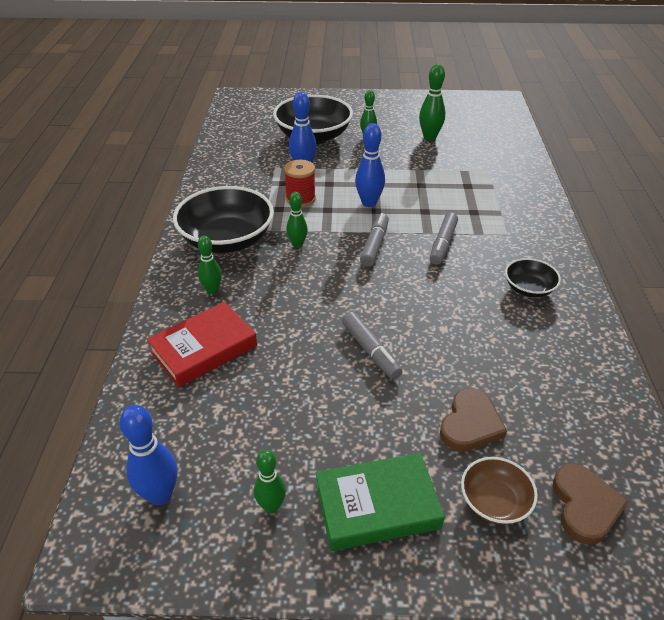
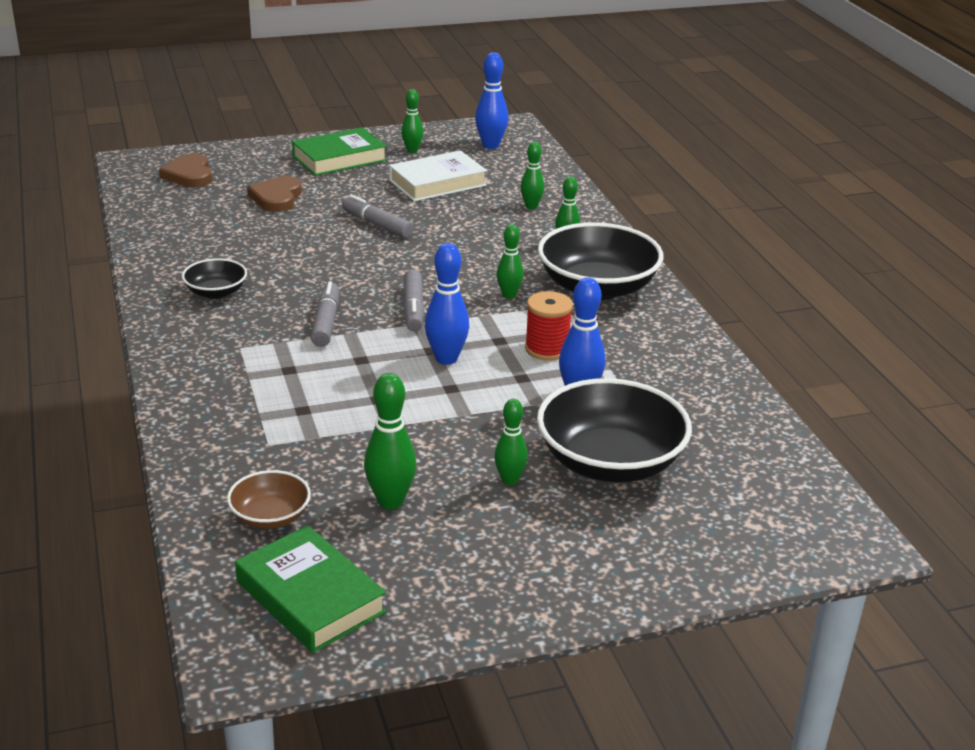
camera: 160 degrees right, 10 degrees down
(204, 349) = (531, 206): red book -> green bowling pin
(276, 415) = (437, 183): none -> white book
(473, 112) = (310, 597): none -> green book
(494, 501) = (256, 169): brown bowl -> brown bowl (270, 516)

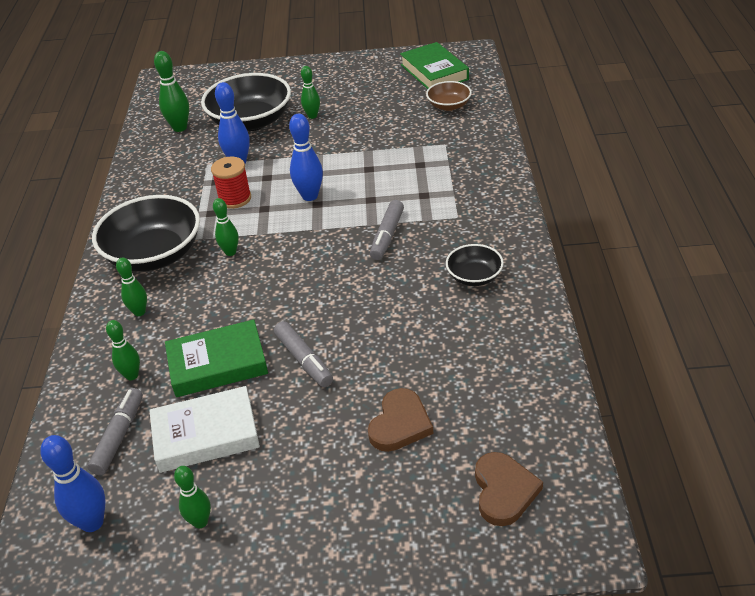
camera: 160 degrees left, 10 degrees up
(339, 158) = (302, 511): green book -> green book (217, 364)
(390, 501) = (382, 109): green bowling pin -> green bowling pin (180, 128)
(413, 309) = (314, 244): grey marker -> grey marker (119, 436)

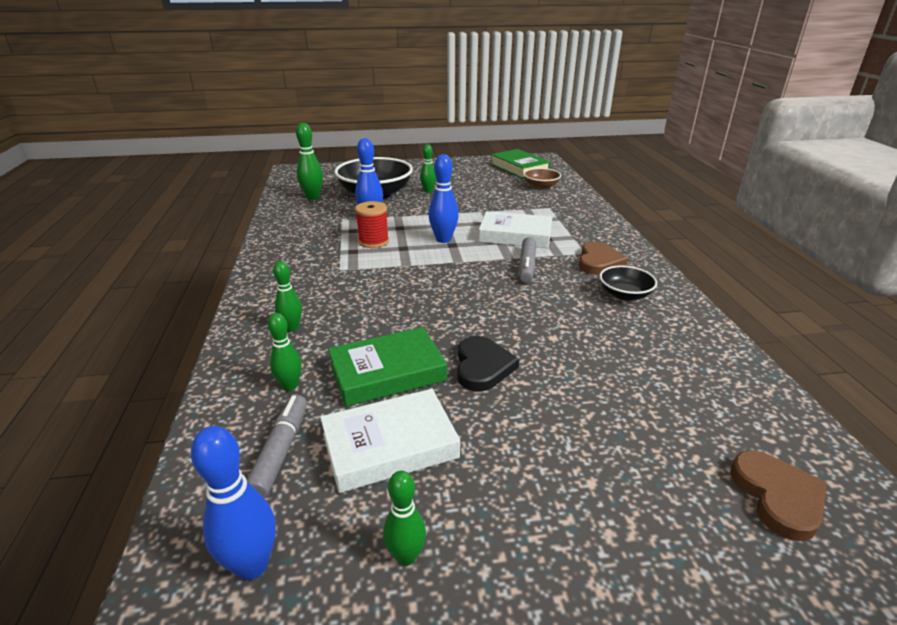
camera: 10 degrees left, 10 degrees down
(154, 254) = (302, 281): black bowl -> none
(230, 252) = (378, 279): green bowling pin -> none
(304, 360) = (482, 366): grey marker -> black heart
(390, 190) = (515, 235): none -> white book
(400, 424) = (616, 426): brown heart -> brown heart (599, 262)

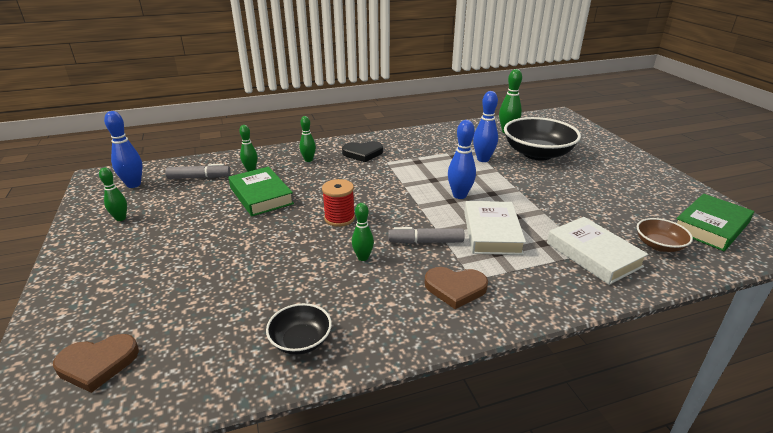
camera: 80 degrees right, 0 degrees up
(373, 241) = (438, 167): red spool -> red spool (339, 218)
(390, 446) = (195, 205): white book -> white book (593, 255)
(428, 191) = (569, 176): green bowling pin -> green bowling pin (363, 257)
(482, 366) = (265, 228): black heart -> black heart (363, 153)
(624, 294) = (386, 304): black bowl -> black bowl (301, 341)

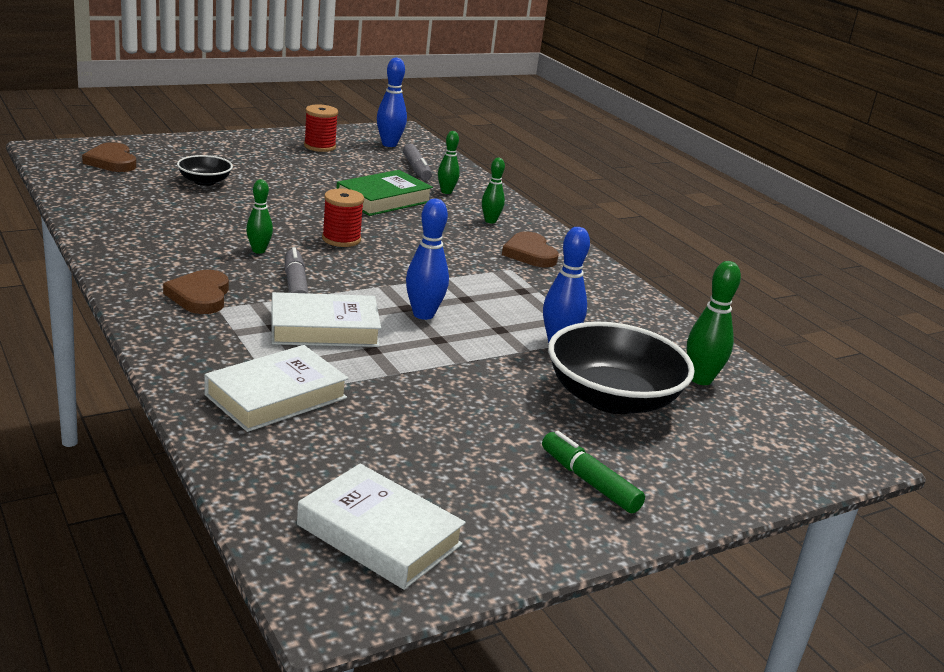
camera: 75 degrees right, 5 degrees down
(121, 218) = (319, 146): green bowling pin -> red spool
(301, 341) = (125, 225): black bowl -> black bowl (204, 181)
(363, 153) = (530, 254): black heart -> brown heart
(619, 169) = (589, 481): none -> green marker
(659, 245) = (308, 460): brown bowl -> none
(710, 227) = (379, 535): green book -> white book

